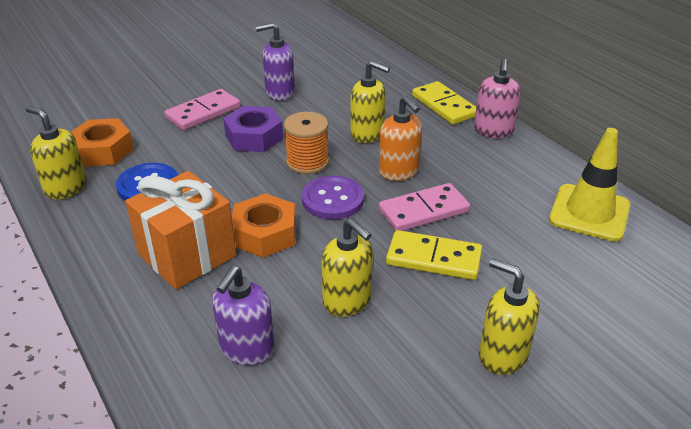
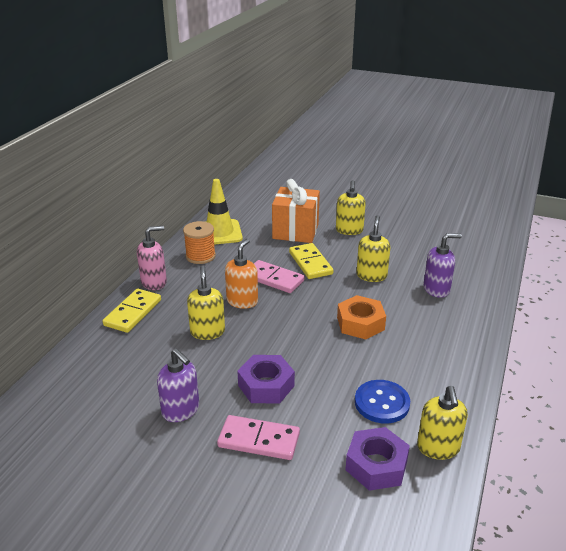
camera: 125 degrees left, 5 degrees down
(103, 150) = (376, 465): orange nut -> purple nut
(187, 255) = (413, 342): orange gift -> orange gift (295, 231)
(307, 162) = (271, 342): orange spool -> orange spool (200, 256)
(332, 199) = (300, 313): purple button -> none

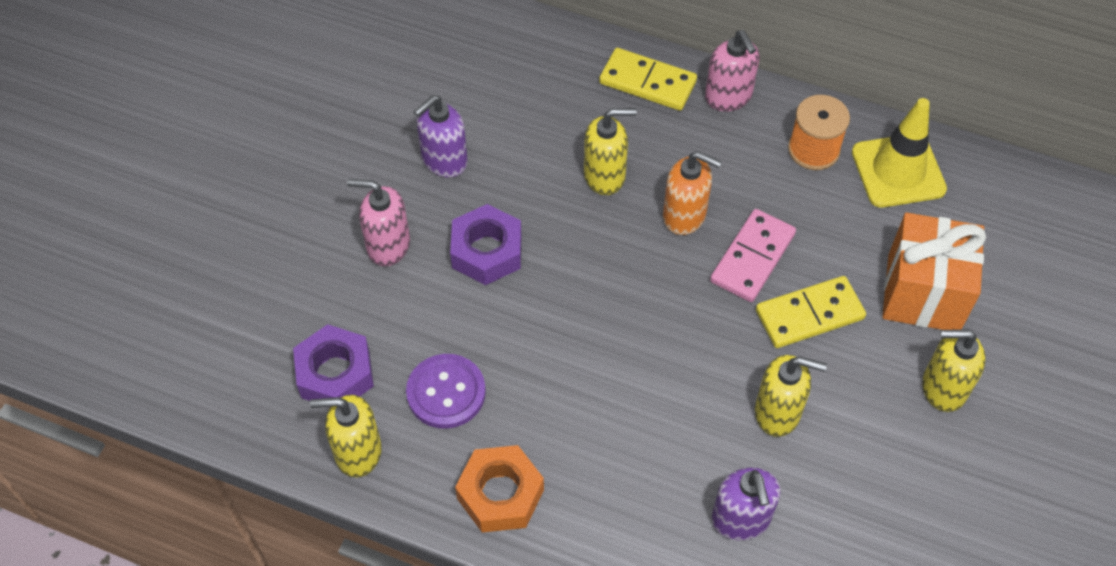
camera: 90 degrees right, 25 degrees up
(259, 440) = (388, 245): pink domino -> pink soap dispenser
(360, 323) = (631, 381): orange nut -> orange nut (500, 494)
(382, 403) = (446, 392): blue button -> purple button

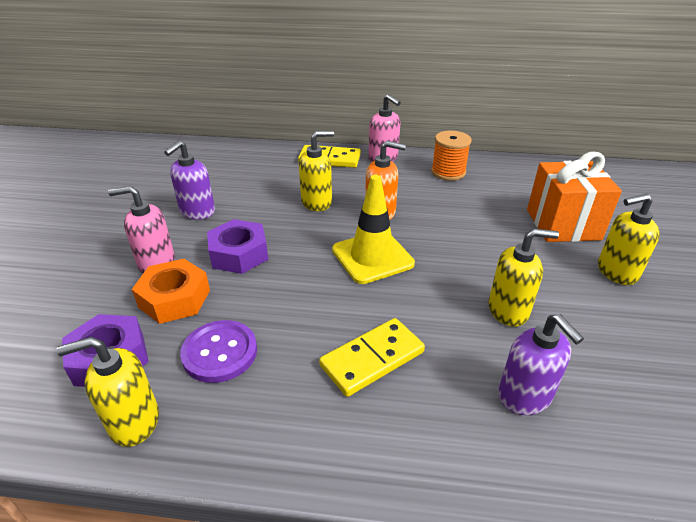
camera: 15 degrees left, 20 degrees down
(500, 494) = (290, 427): orange nut -> orange nut (175, 298)
(752, 258) = (438, 226): pink domino -> none
(809, 314) = (495, 248): yellow domino -> yellow domino (372, 359)
(898, 171) = (505, 173): yellow traffic cone -> yellow traffic cone (372, 257)

